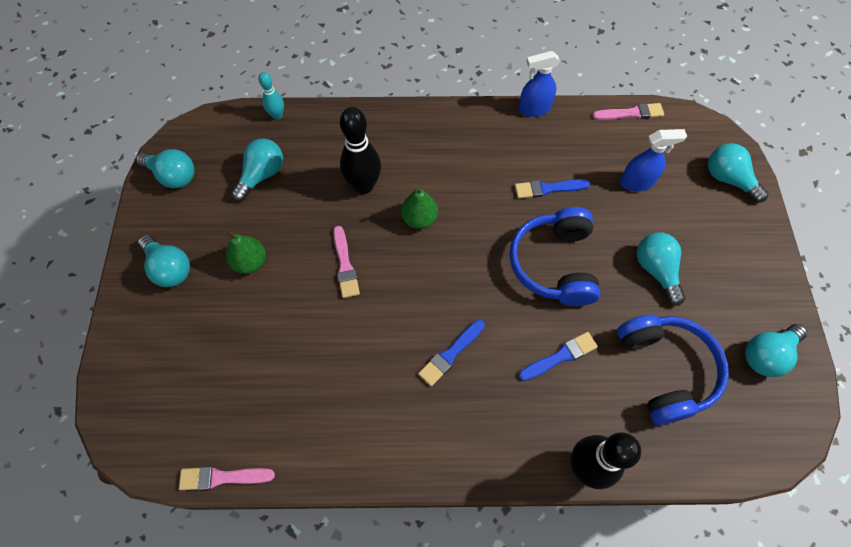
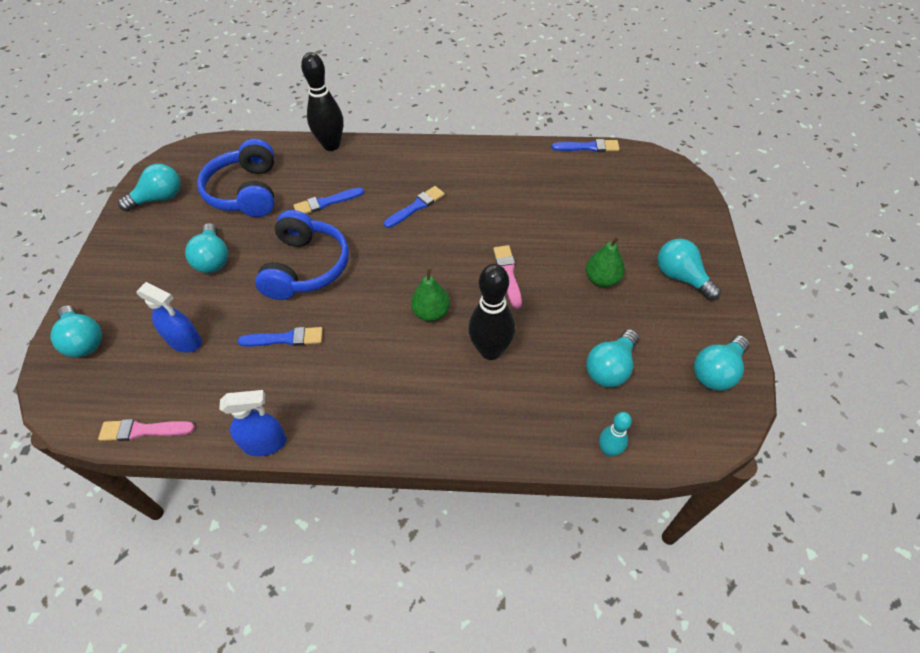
camera: 175 degrees left, 10 degrees down
(173, 176) = (716, 372): turquoise light bulb -> turquoise light bulb turned 75 degrees counterclockwise
(222, 477) = (588, 147): pink brush -> blue brush
(637, 182) = (185, 341): blue spray bottle -> blue spray bottle turned 150 degrees counterclockwise

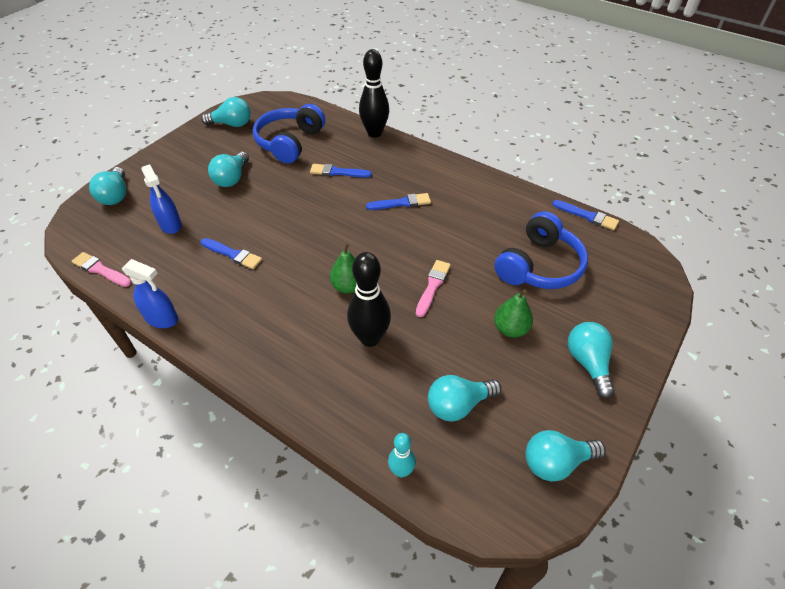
camera: 30 degrees right, 5 degrees down
(306, 267) = (287, 211): blue headphones -> blue headphones (539, 266)

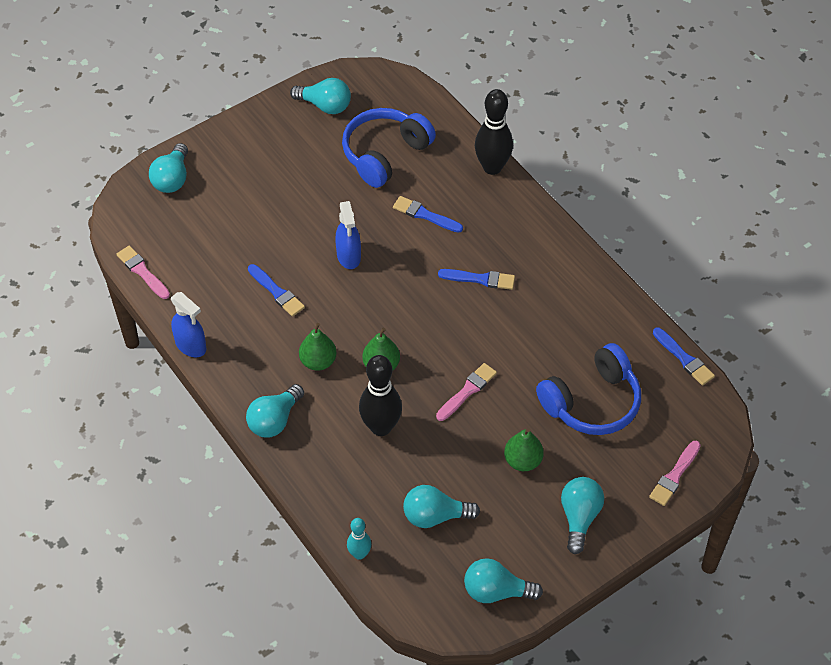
camera: 20 degrees right, 5 degrees up
(171, 225) = (222, 236): blue spray bottle -> blue spray bottle (349, 256)
(232, 178) = (303, 190): turquoise light bulb -> turquoise light bulb (274, 420)
(289, 299) = (318, 361): none -> green pear
(640, 302) = (674, 475): none -> pink brush

